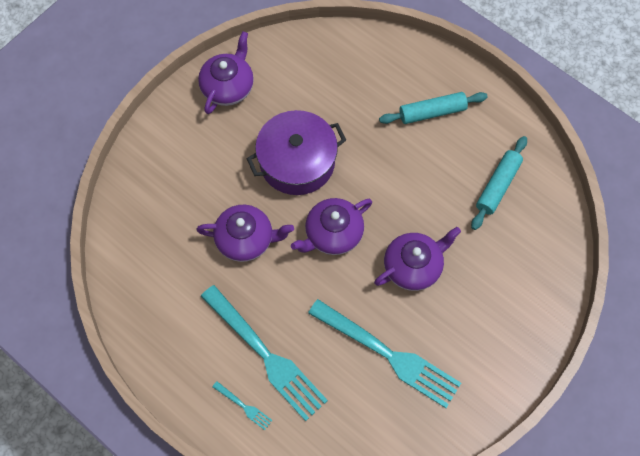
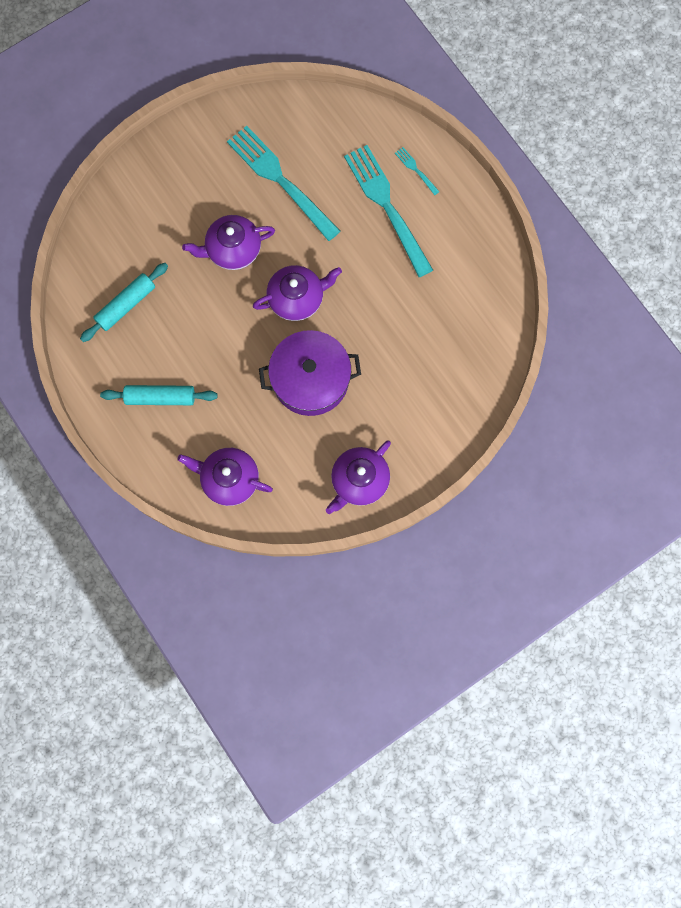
camera: 165 degrees left, 10 degrees up
(246, 239) = (379, 314): purple teapot -> purple teapot (229, 479)

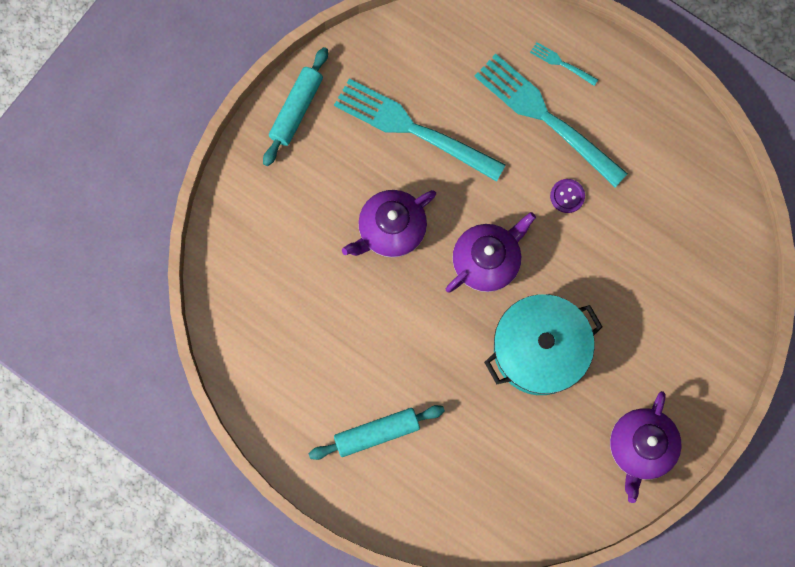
camera: 20 degrees left, 0 degrees up
(126, 305) = (294, 338): turquoise rolling pin -> turquoise rolling pin (296, 109)
(229, 479) = (493, 500): purple teapot -> none
(310, 379) = (539, 349): purple pot -> turquoise pot
(379, 271) = (567, 196): none -> purple button

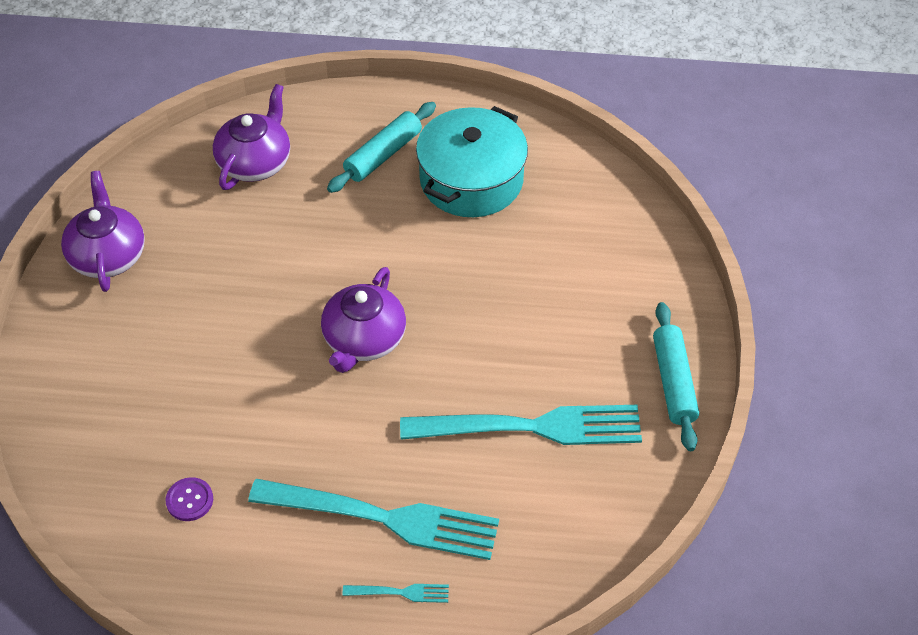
camera: 150 degrees right, 25 degrees down
(390, 230) = (486, 319): purple teapot -> purple teapot (255, 162)
(539, 349) = (259, 288): turquoise pot -> turquoise pot (471, 180)
(567, 196) = (309, 445): purple button -> purple button (189, 500)

